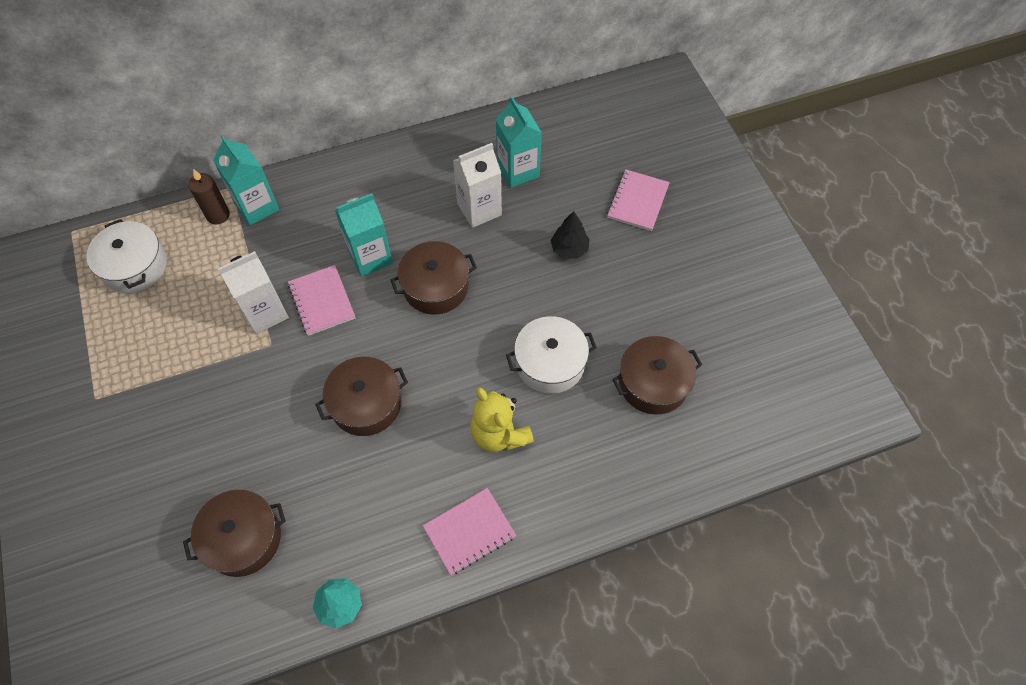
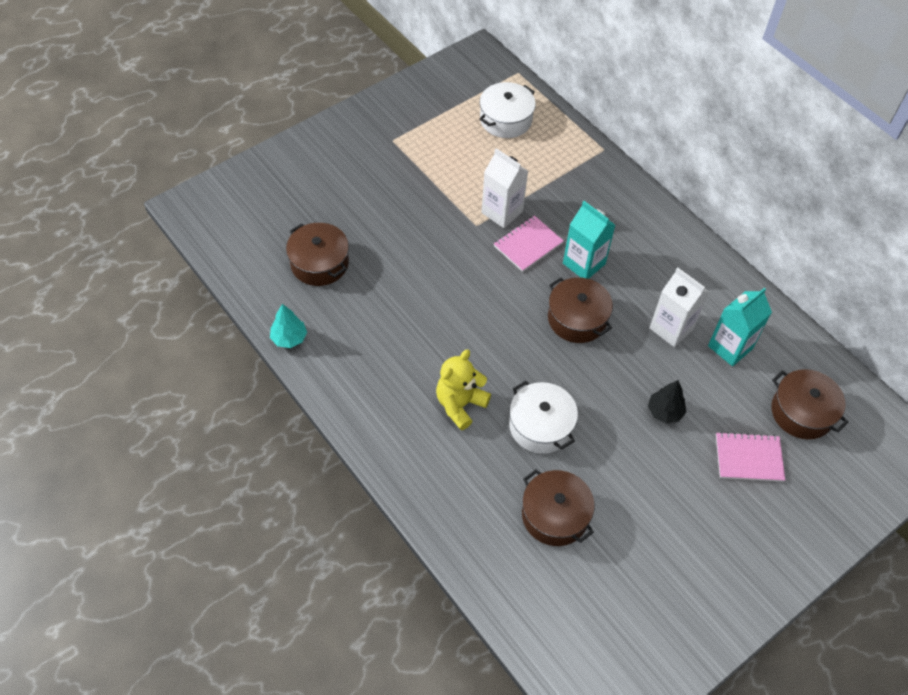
camera: 70 degrees right, 5 degrees down
(218, 215) = (574, 151): brown candle -> none
(257, 207) = (594, 172): turquoise carton -> none
(366, 404) = (451, 303): brown pot -> brown pot (802, 412)
(469, 531) = (370, 406): pink notebook -> none

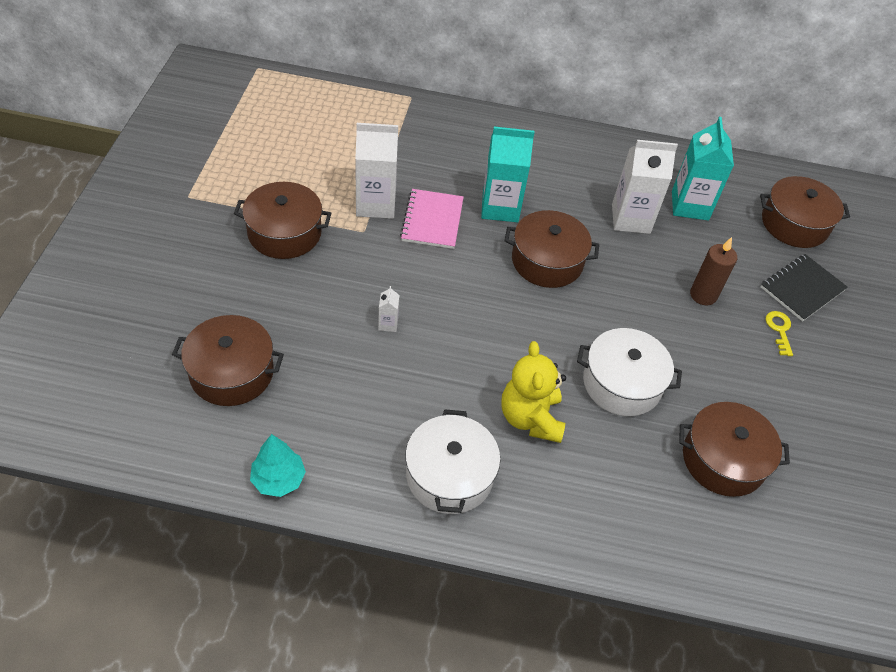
camera: 45 degrees left, 5 degrees down
(427, 197) = (284, 233): none -> brown pot
(433, 292) = (388, 324): none -> white carton
(505, 119) = (290, 116): white pot -> white pot (449, 475)
(664, 412) = (703, 295): black tree -> brown candle
(694, 471) = (779, 330): none -> yellow key
(749, 458) = (802, 289): pink notebook -> black notebook

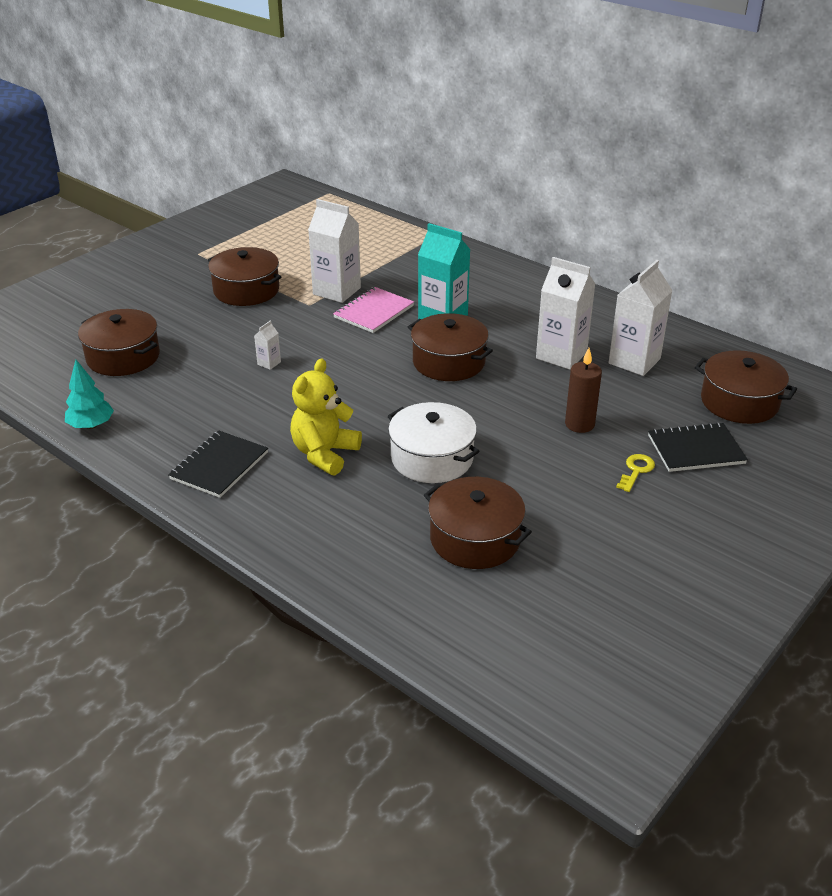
camera: 35 degrees right, 15 degrees down
(449, 475) = (219, 466): white pot -> black notebook
(690, 205) = (634, 361): turquoise carton -> white carton

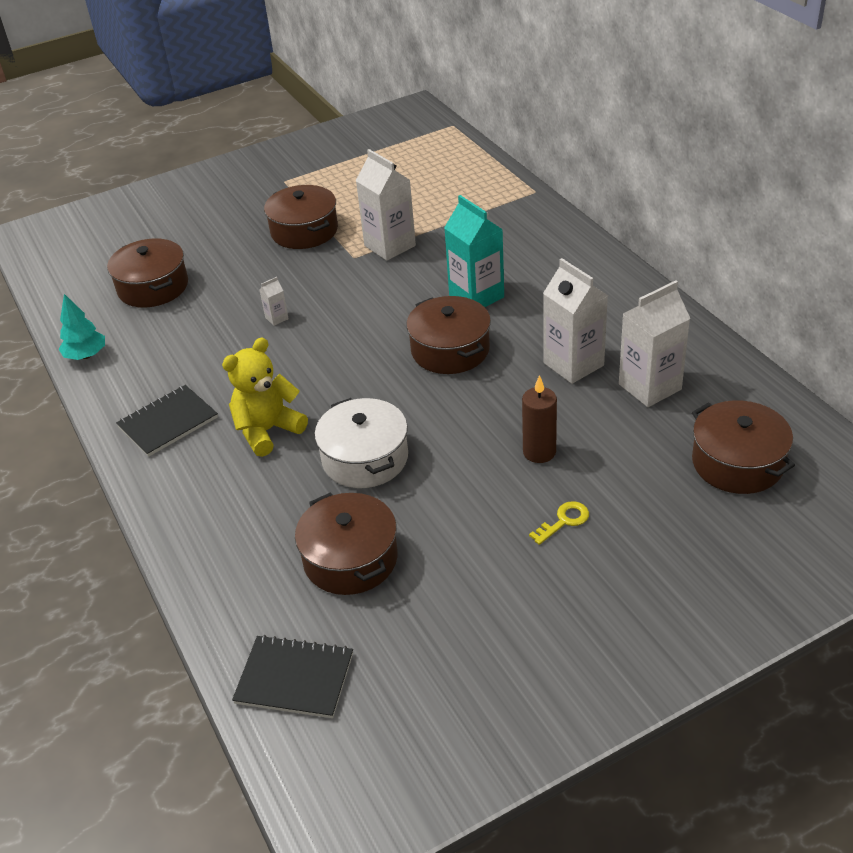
camera: 25 degrees right, 5 degrees up
(374, 312) = (411, 276): pink notebook -> none
(696, 449) = (647, 511): black notebook -> black notebook (294, 678)

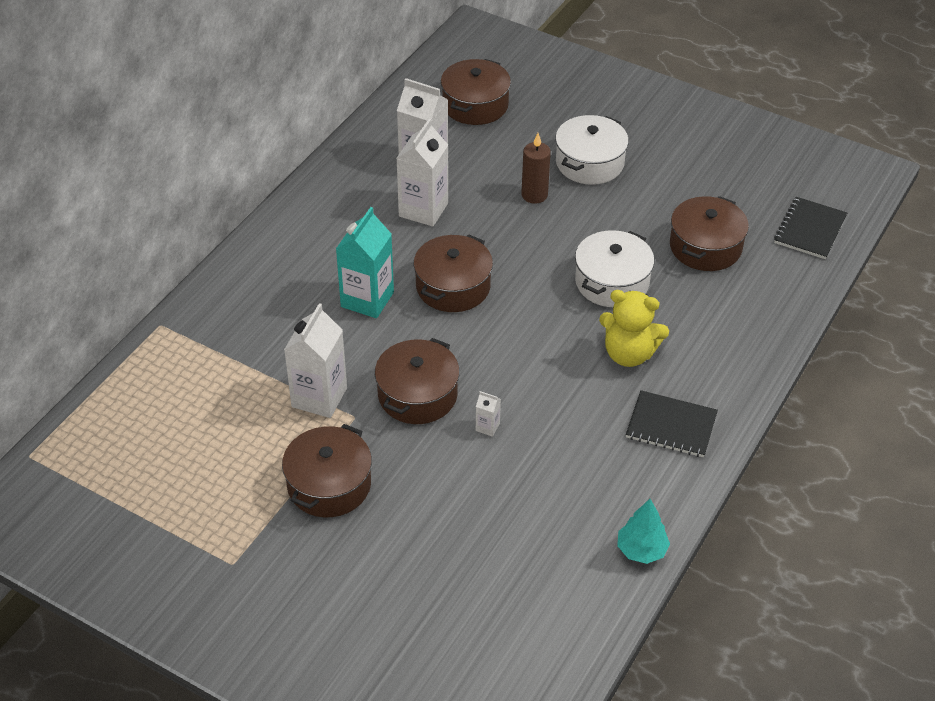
camera: 125 degrees left, 5 degrees up
(153, 287) = (505, 565): brown pot -> brown pot (417, 395)
(294, 678) = (810, 230): black notebook -> black notebook turned 45 degrees clockwise
(564, 521) = (589, 163): yellow key -> white pot

